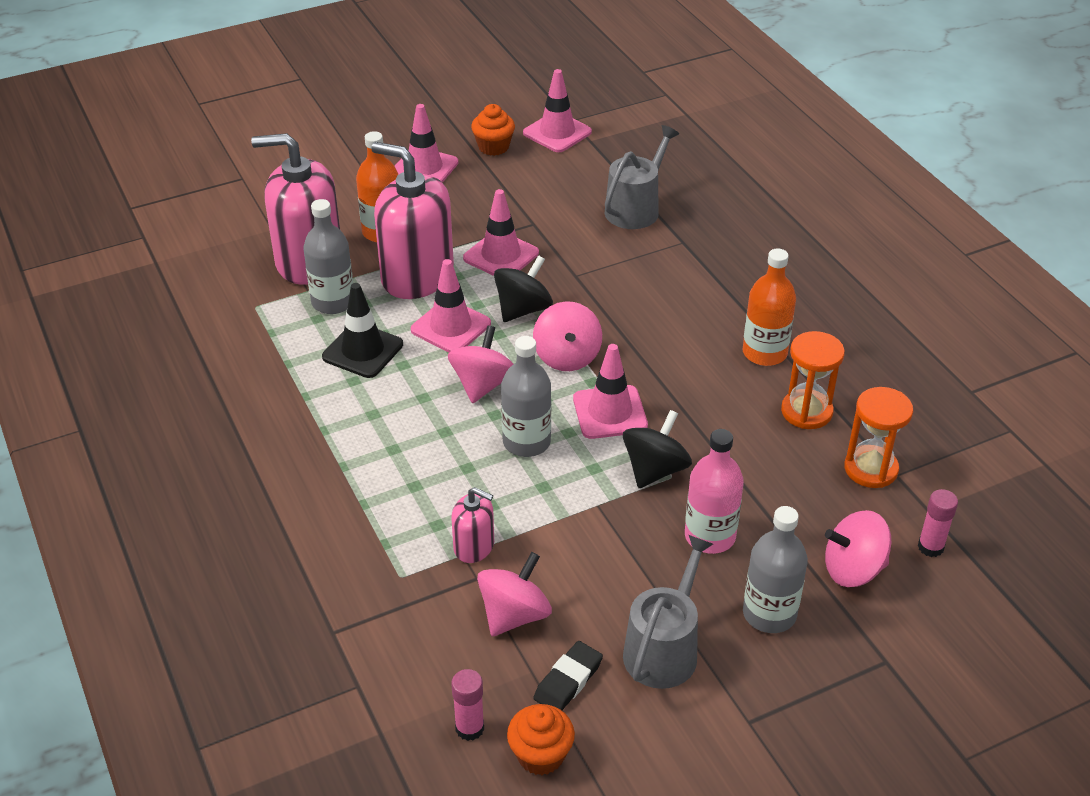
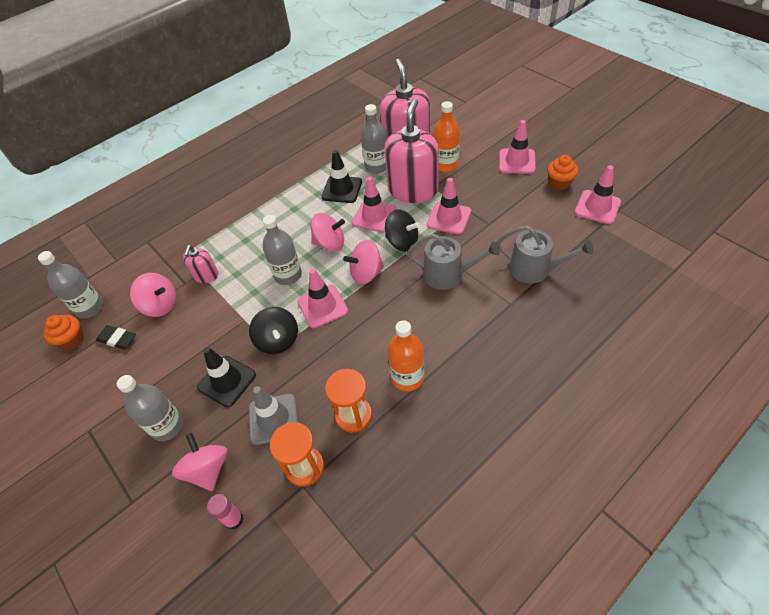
camera: 80 degrees right, 10 degrees up
(469, 728) = (89, 308): pink glue stick -> grey bottle
(655, 470) = (278, 340): black spinning top -> black spinning top turned 45 degrees clockwise
(664, 649) = (139, 377): grey watering can -> grey watering can (448, 274)
(710, 536) = (227, 381): pink bottle -> black traffic cone
(790, 491) = (273, 419): none -> grey traffic cone

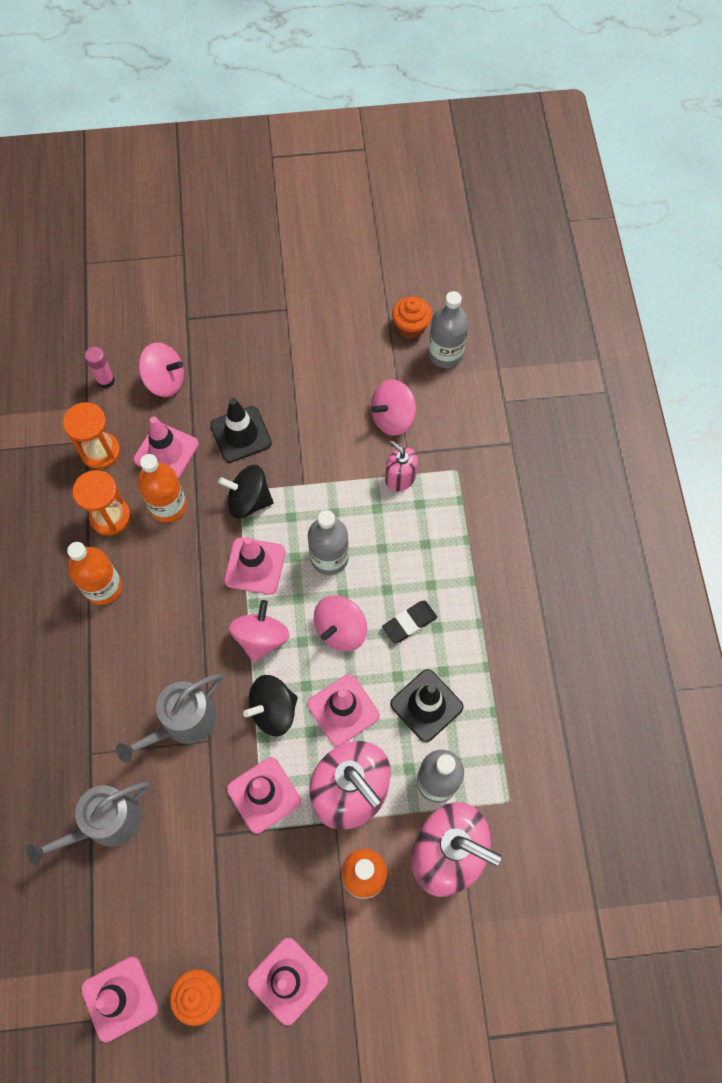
camera: 120 degrees right, 15 degrees up
(117, 339) = (377, 364): black eraser -> black eraser (409, 623)
(167, 426) = (235, 368): grey bottle -> none
(273, 419) = (166, 452): grey traffic cone -> pink traffic cone
(317, 384) = (168, 506): none -> orange bottle

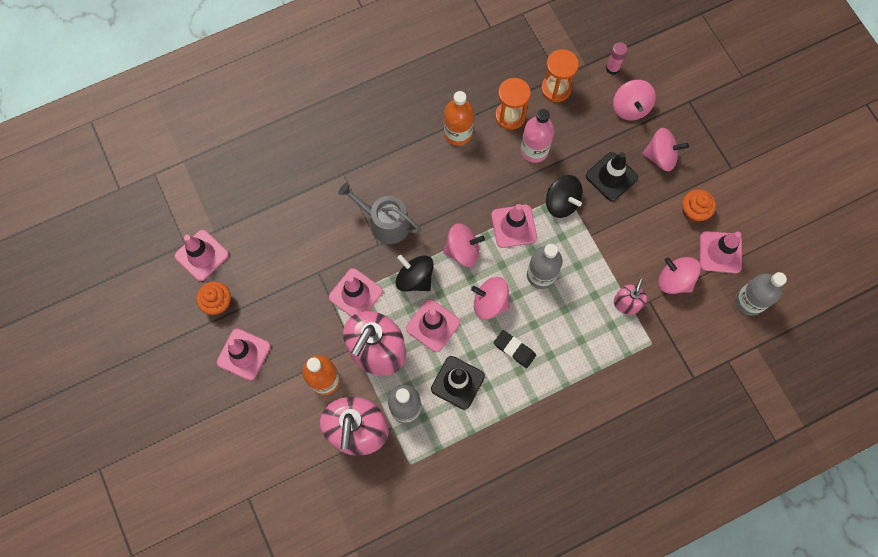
camera: 70 degrees right, 5 degrees up
(106, 823) = (303, 202): grey watering can -> none
(166, 452) = (575, 132): pink traffic cone -> pink traffic cone (720, 252)
(168, 506) = (534, 150): orange bottle -> pink bottle
(240, 374) = (660, 156): none -> pink spinning top
(249, 501) = (561, 203): black spinning top -> black spinning top turned 150 degrees clockwise
(411, 326) = (761, 266): orange cupcake -> orange cupcake (693, 211)

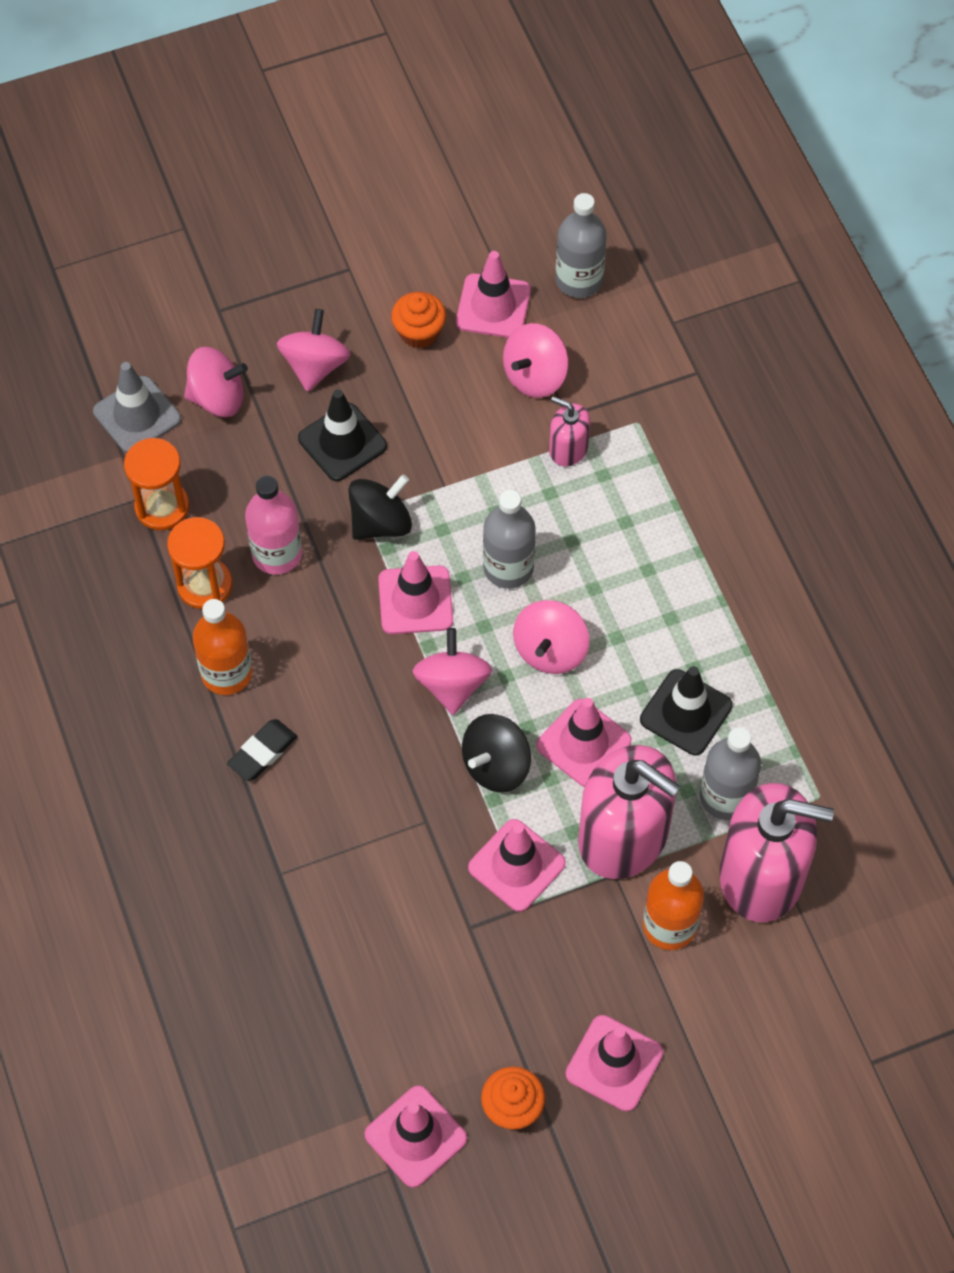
camera: 85 degrees left, 10 degrees down
(385, 223) = (386, 808): grey watering can -> none
(514, 349) = (634, 621): black eraser -> black eraser (262, 752)
(612, 68) = (137, 415): pink glue stick -> grey traffic cone

